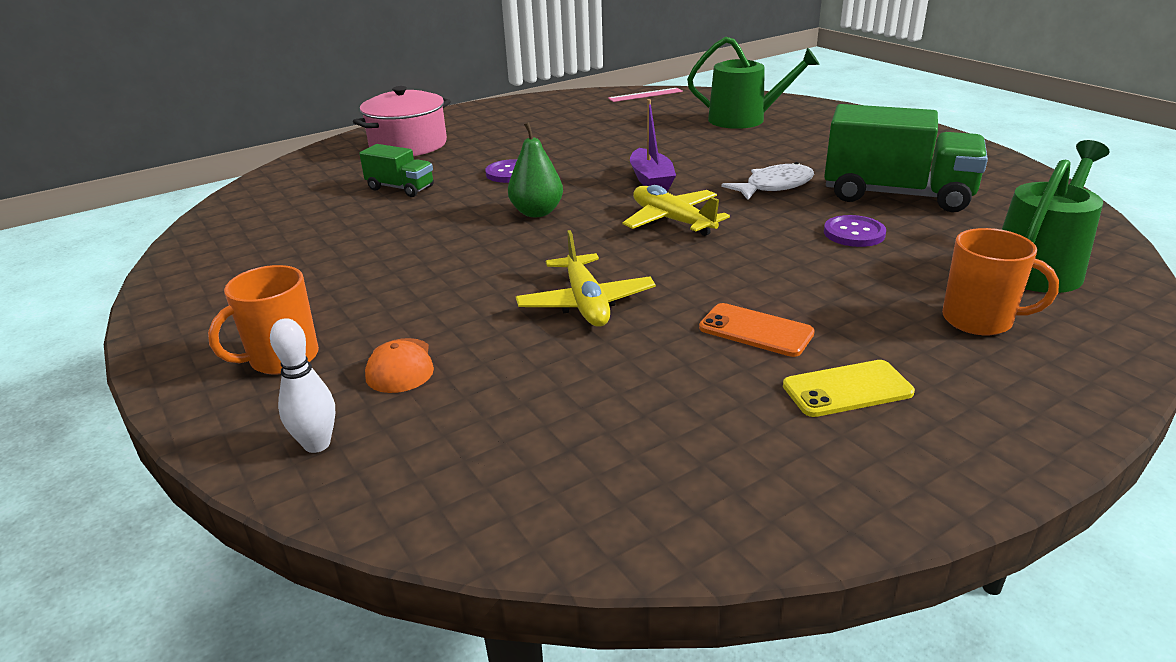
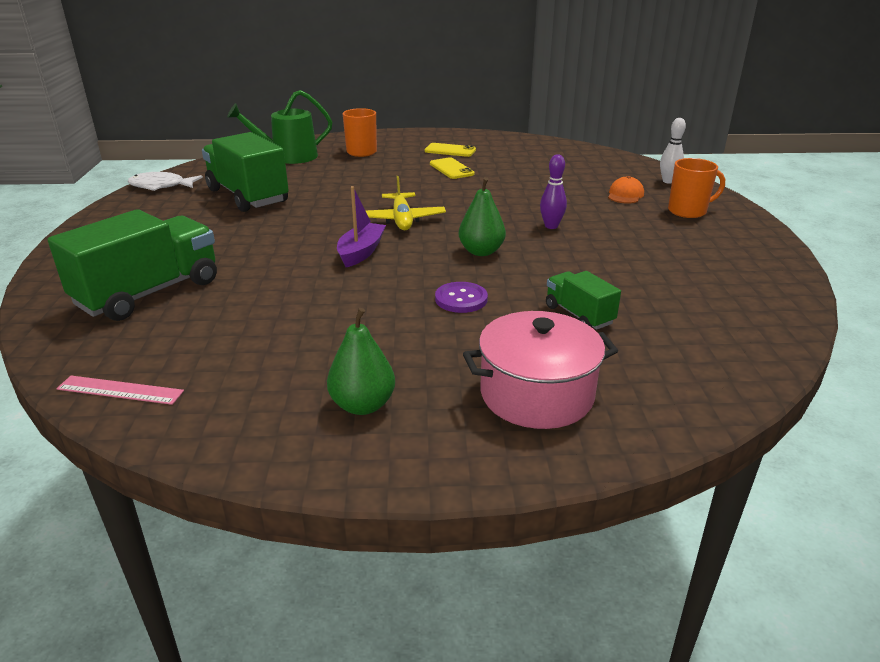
camera: 150 degrees left, 0 degrees up
(484, 265) = (551, 226): none -> purple bowling pin
(508, 119) = (362, 405): none -> green pear
(585, 303) = (512, 195): yellow plane -> none
(744, 119) = (149, 293): green watering can -> green truck
(755, 330) = (451, 169): orange phone -> yellow phone
(774, 186) = (295, 222): white fish -> white fish (161, 186)
(854, 233) = (324, 186): purple button -> none

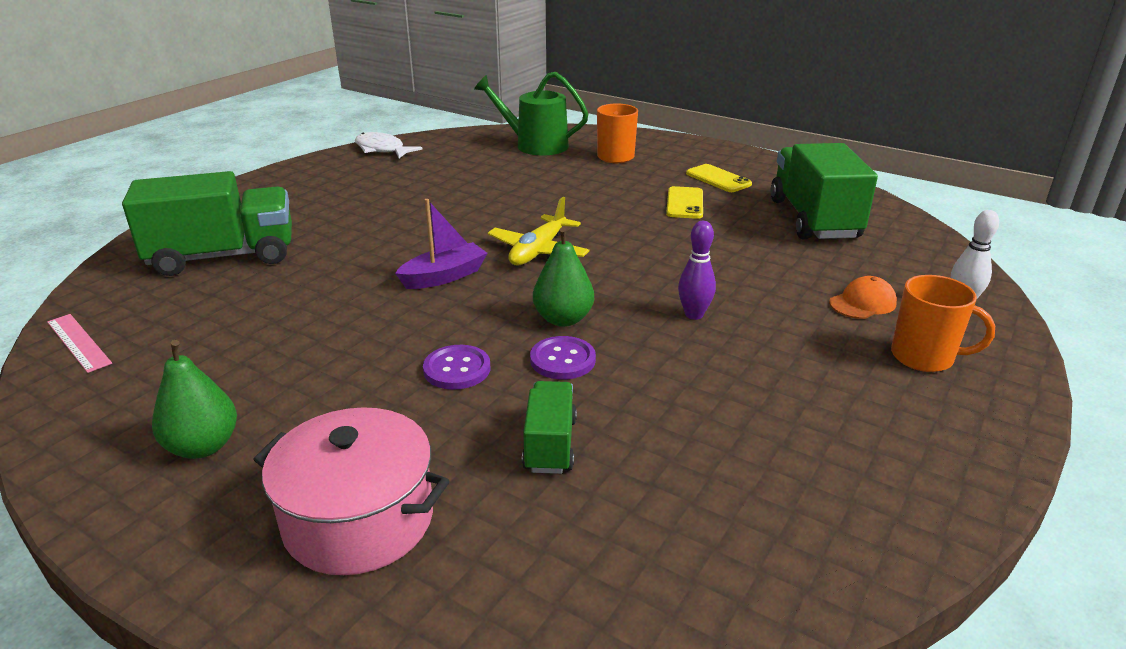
camera: 35 degrees right, 0 degrees up
(248, 196) = (436, 180): green truck -> green truck (813, 219)
(516, 272) = (562, 360): none -> purple button

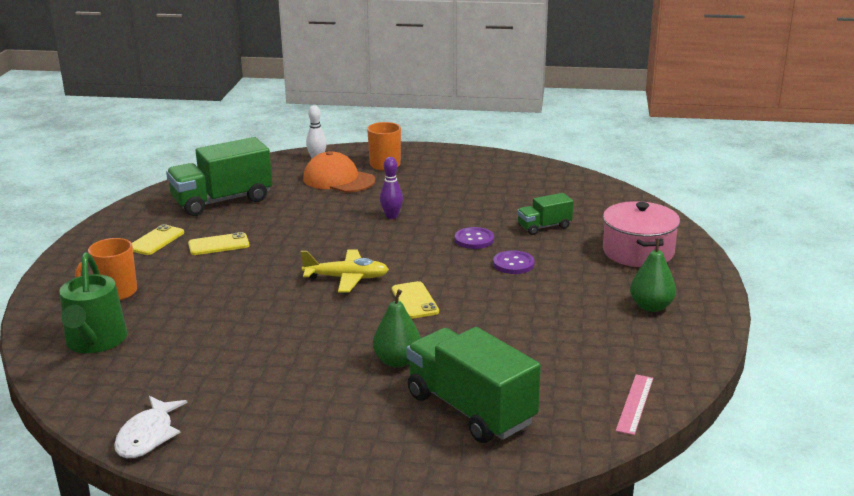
camera: 115 degrees left, 5 degrees down
(444, 276) = (415, 300): purple boat -> yellow phone
(563, 319) = (432, 249): green pear -> green pear (397, 361)
(862, 303) = (338, 179): orange cap -> orange cap, size x1.79

